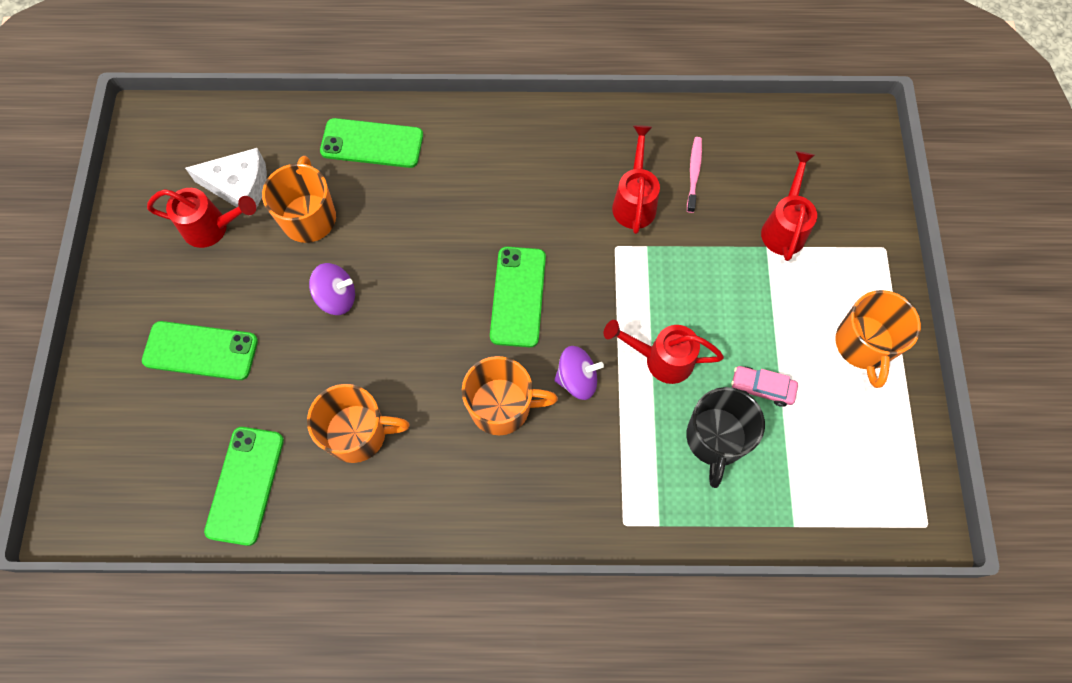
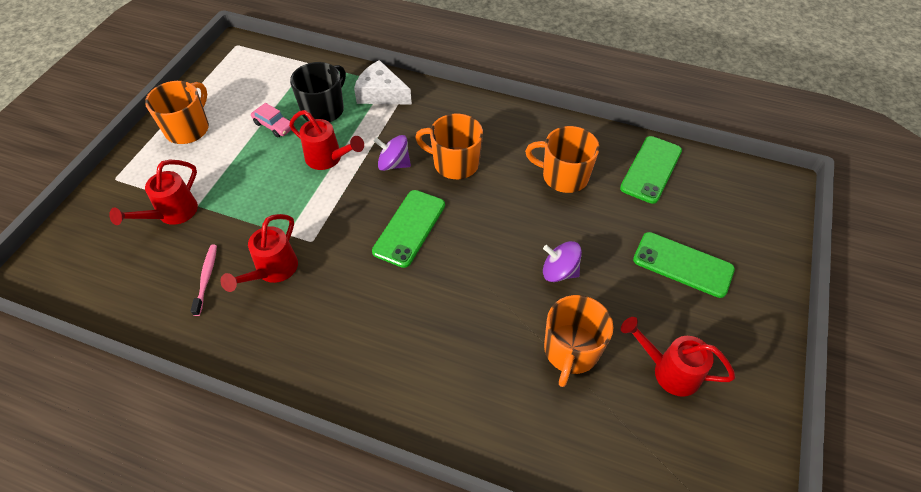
camera: 160 degrees left, 15 degrees down
(239, 186) = (638, 407): white cheese -> white cheese (381, 93)
(372, 144) = (489, 410): green phone -> none
(694, 173) = (206, 278): pink toothbrush -> pink toothbrush turned 150 degrees clockwise

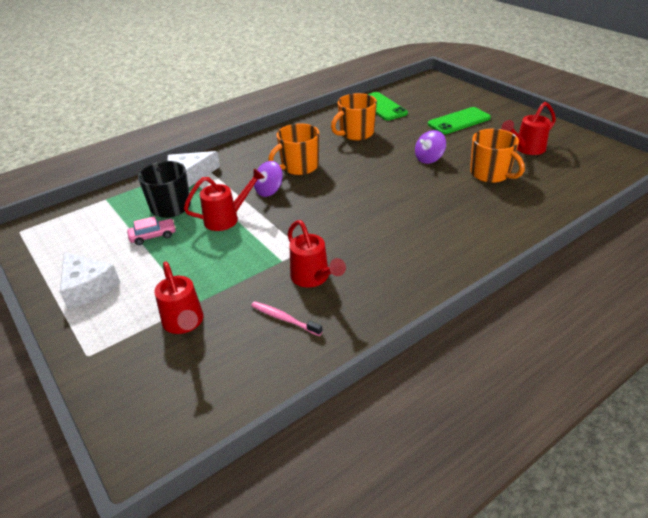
camera: 55 degrees left, 15 degrees down
(188, 129) = (87, 287): orange mug -> white cheese
(409, 228) = (337, 202): green phone -> none

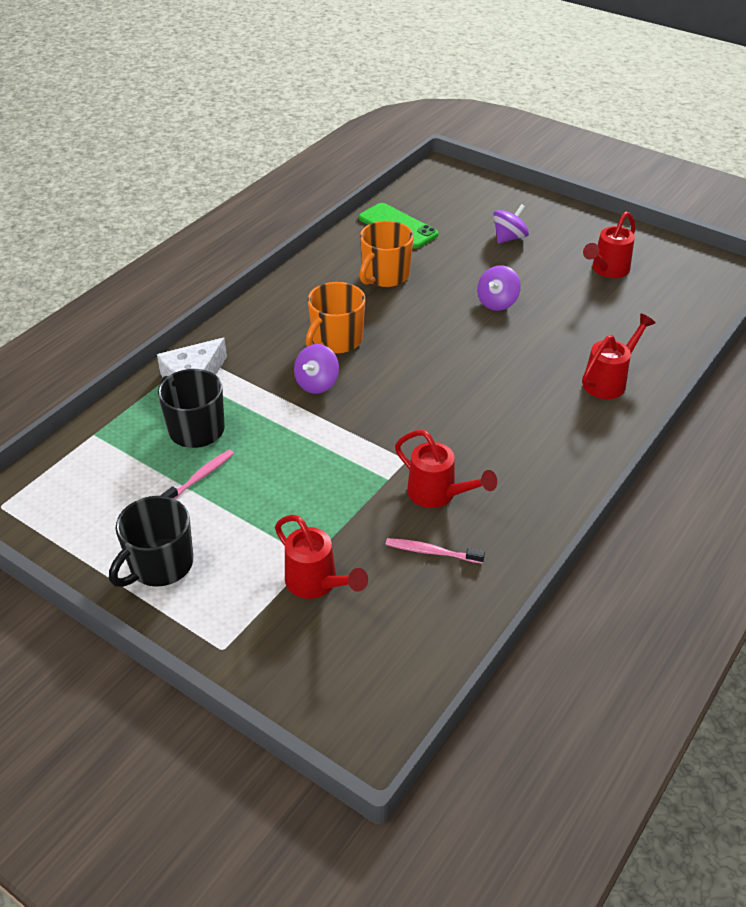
camera: 20 degrees left, 5 degrees up
(87, 287) = (160, 565): white cheese -> black mug
(153, 236) = (200, 477): pink car -> pink toothbrush
(227, 218) = (284, 434): red watering can -> red watering can (609, 381)
(459, 121) = (509, 238): green phone -> purple spinning top
(490, 174) = (580, 314): orange mug -> none

